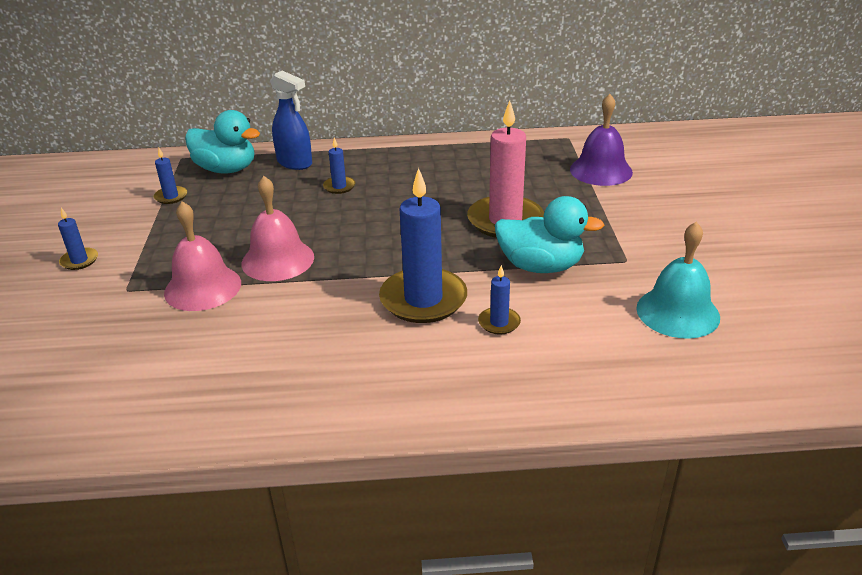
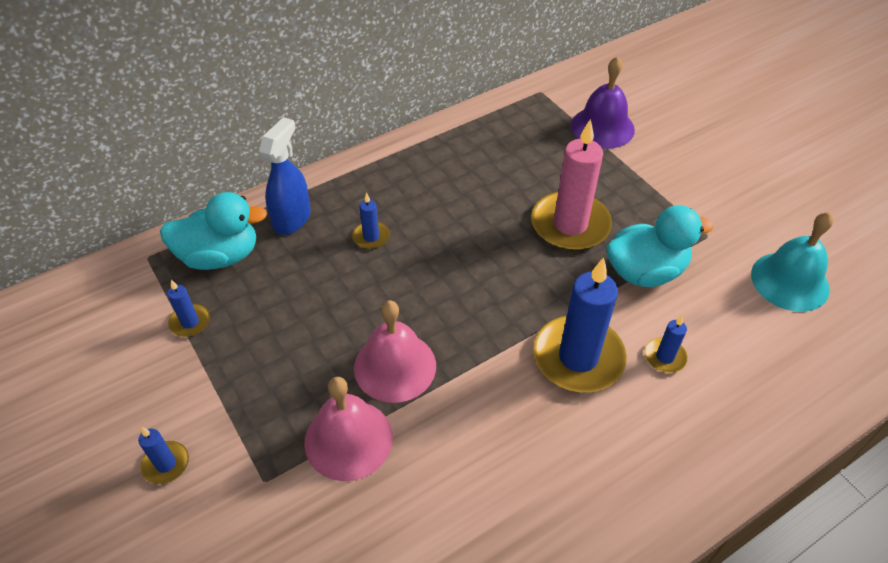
camera: 30 degrees left, 15 degrees up
(295, 163) = (292, 219): blue spray bottle -> blue spray bottle turned 75 degrees counterclockwise

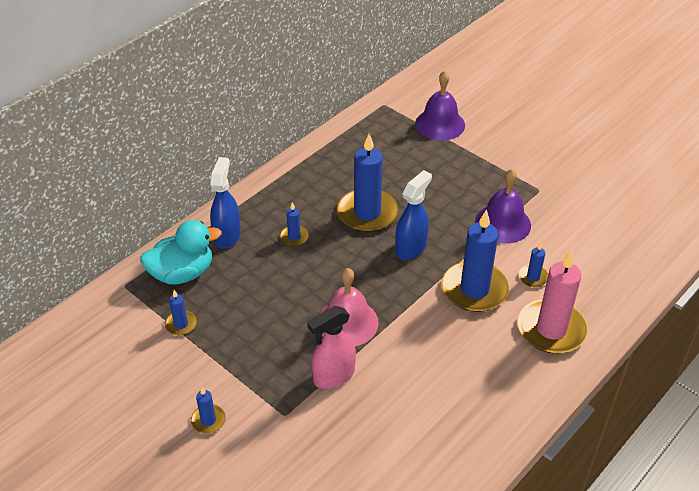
camera: 15 degrees left, 5 degrees down
(348, 439) = (333, 376): pink bell -> pink spray bottle
(472, 224) = (367, 213): none -> blue candle
(512, 281) = (411, 248): none -> blue spray bottle
(570, 224) = (439, 200): pink candle -> pink candle (551, 329)
(645, 271) = (503, 223): turquoise duck -> purple bell
(790, 281) = (603, 210): turquoise bell -> none

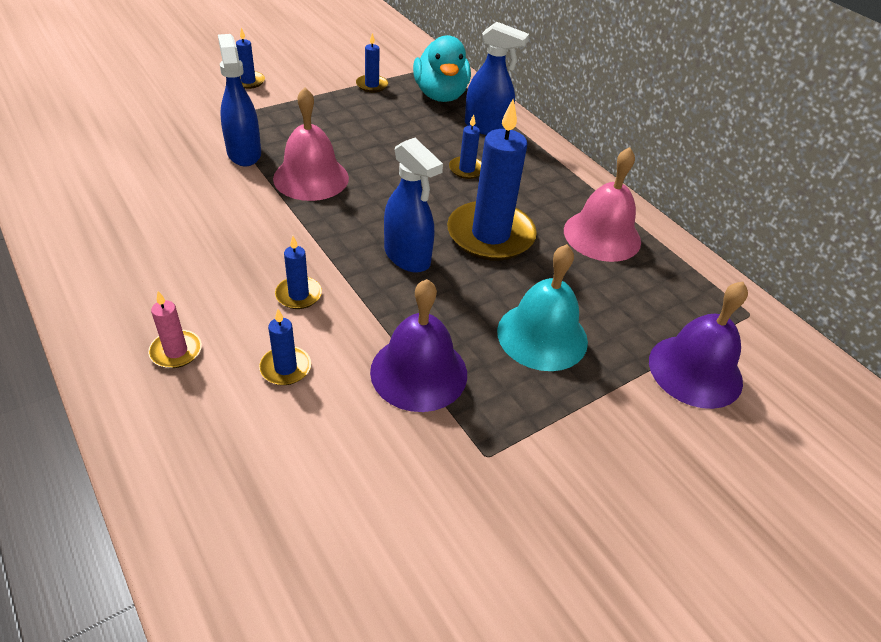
camera: 100 degrees right, 0 degrees up
(333, 376) = (244, 153): pink spray bottle -> blue spray bottle
(341, 163) = (602, 235): none -> pink bell
(447, 180) = (542, 336): none -> turquoise bell
(474, 290) = (298, 295): blue candle -> blue candle, size x0.46
(551, 329) = (176, 351): pink candle -> pink candle, size x0.46

